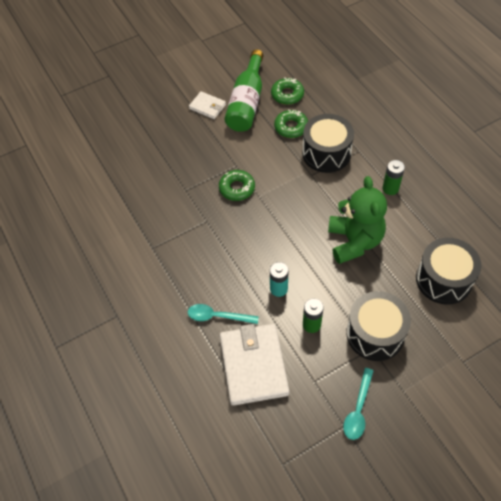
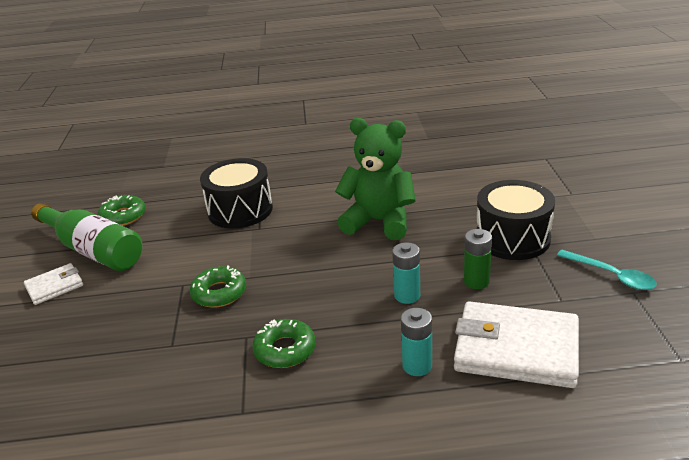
camera: 65 degrees left, 25 degrees down
(218, 316) = (417, 366): turquoise spoon -> turquoise battery
(291, 127) = (174, 225): green donut -> green donut (285, 350)
(390, 188) = (329, 182): green battery -> none
(443, 279) = (467, 180): black drum -> none

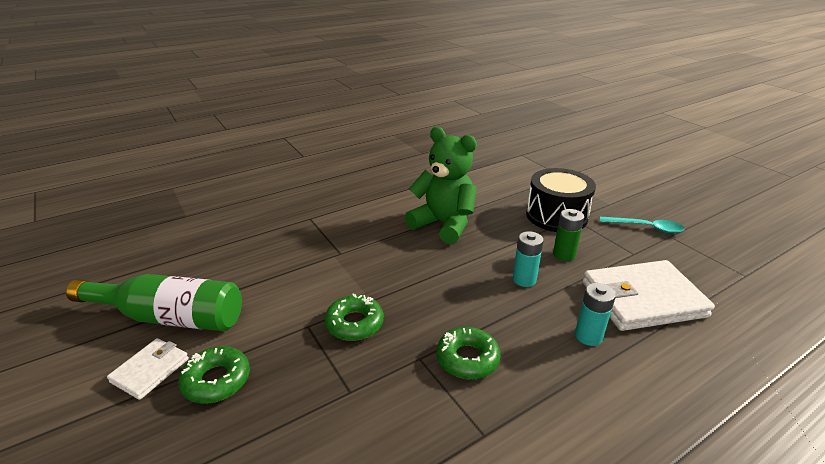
camera: 30 degrees left, 0 degrees up
(123, 216) = (179, 273): green donut -> green donut (216, 380)
(240, 210) = (306, 241): black drum -> none
(379, 221) = (444, 224): green teddy bear -> green teddy bear turned 45 degrees clockwise

